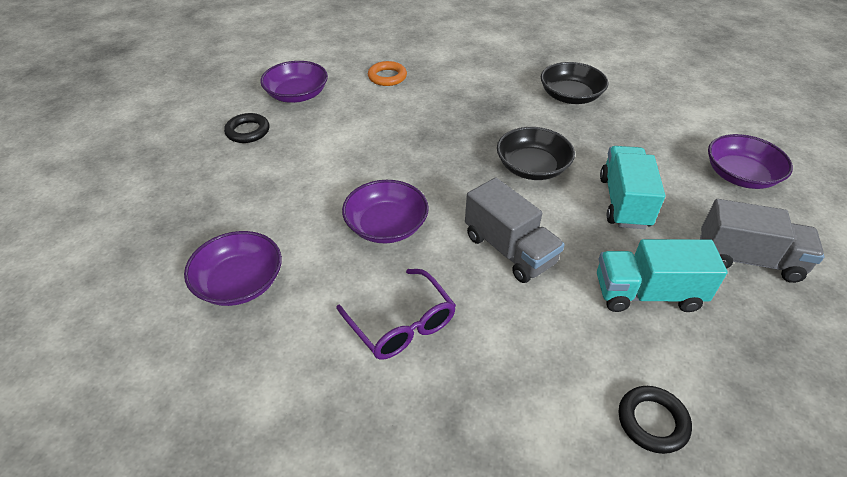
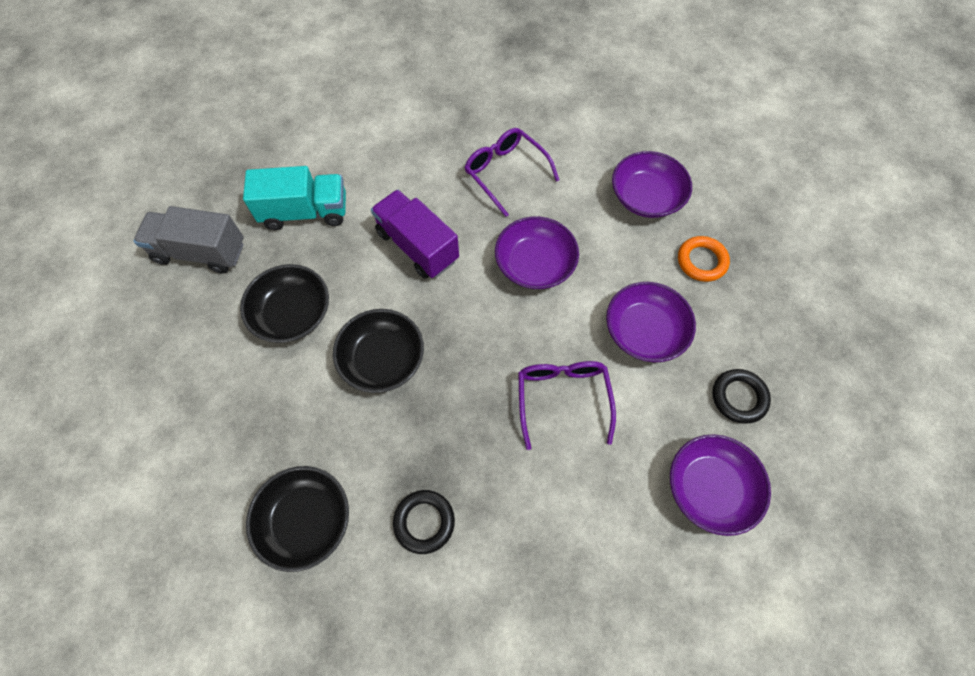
camera: 175 degrees right, 20 degrees up
(384, 138) = (562, 398): none -> purple glasses
(387, 77) = (588, 553): orange ring -> orange ring (701, 261)
(509, 250) = (417, 246): grey truck -> purple truck
(624, 202) = (292, 313): turquoise truck -> black bowl
(652, 421) = (334, 123): black ring -> black ring (424, 522)
(740, 175) = (145, 365): purple bowl -> purple bowl (644, 331)

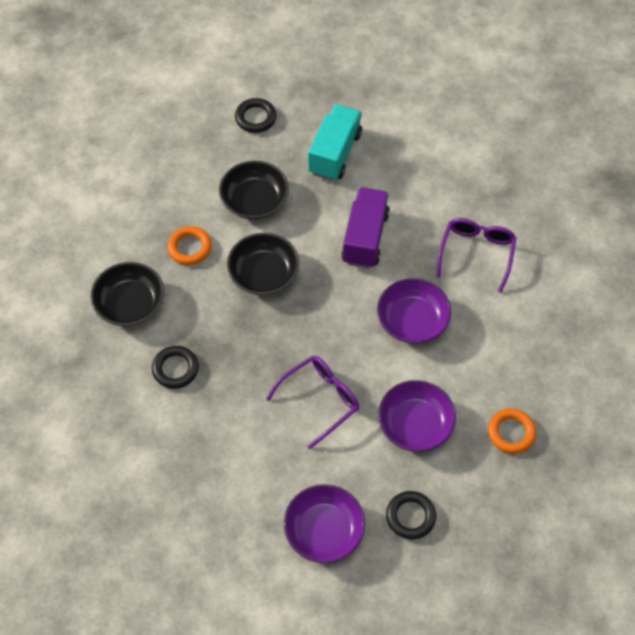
camera: 55 degrees right, 5 degrees down
(200, 252) = (255, 118): grey truck -> black ring
(291, 411) = (189, 247): none -> orange ring
(305, 212) = (335, 153): turquoise truck -> turquoise truck turned 120 degrees counterclockwise
(646, 197) = (538, 362): purple bowl -> none

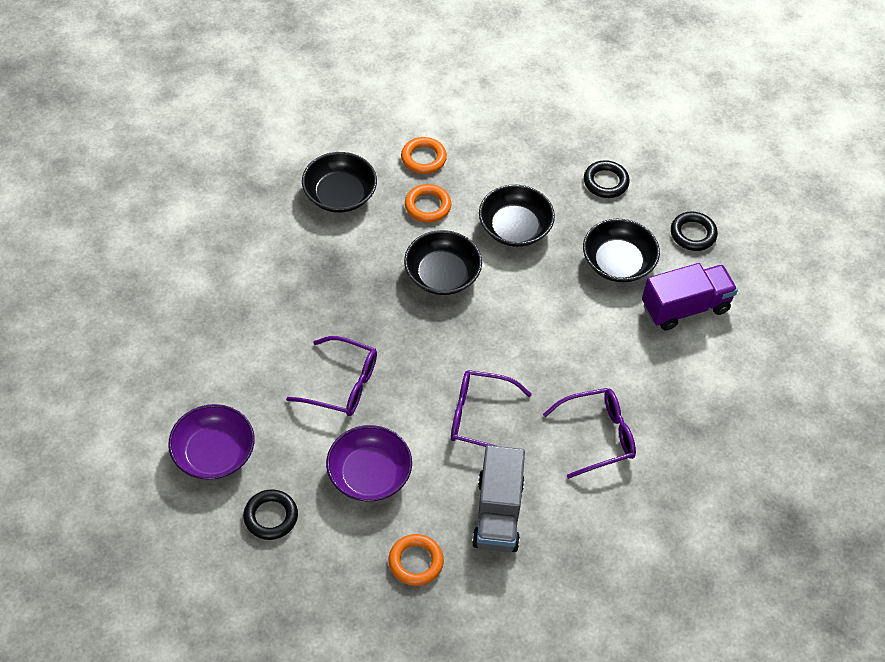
camera: 55 degrees right, 5 degrees down
(139, 224) = (423, 158): none -> orange ring
(175, 369) = (299, 260): black ring -> black ring (693, 234)
(335, 153) = (618, 262): turquoise truck -> black bowl
(365, 238) = (542, 334): purple truck -> purple truck (685, 307)
(412, 320) = (480, 417): purple bowl -> purple glasses
(502, 354) = (498, 513): none -> grey truck

